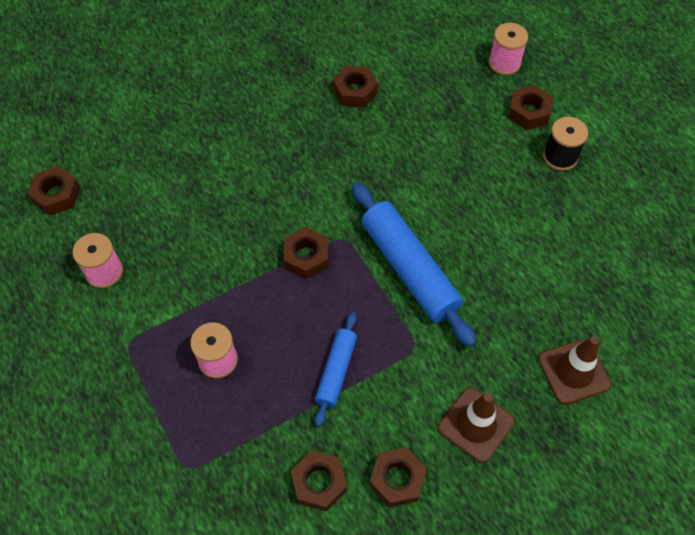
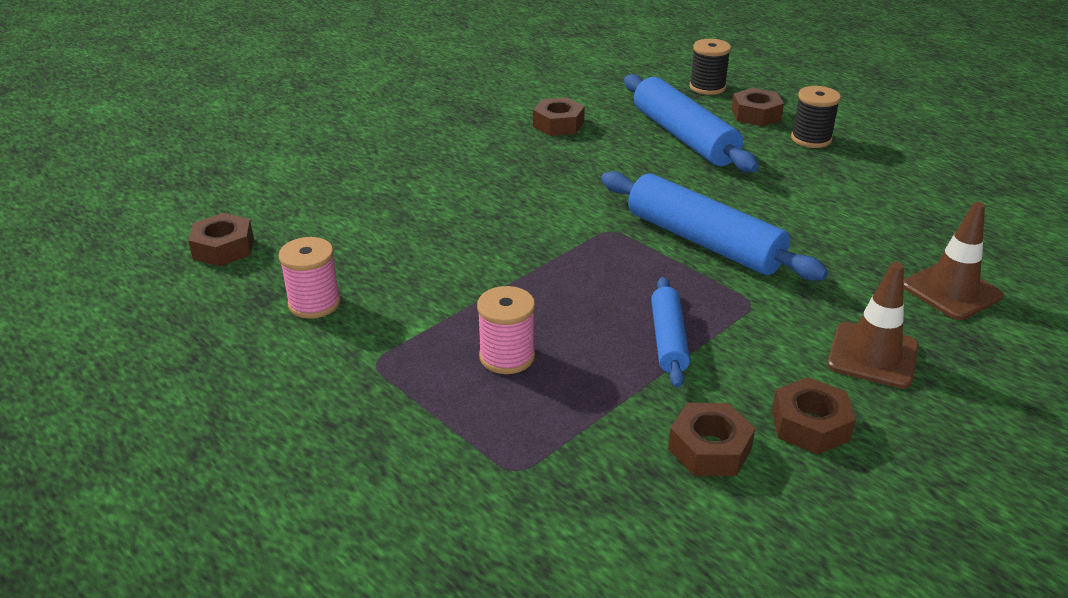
camera: 15 degrees left, 25 degrees down
(306, 257) = (573, 251): brown nut -> none
(453, 131) = (684, 137): none -> blue rolling pin
(504, 63) = (707, 87): pink spool -> black spool

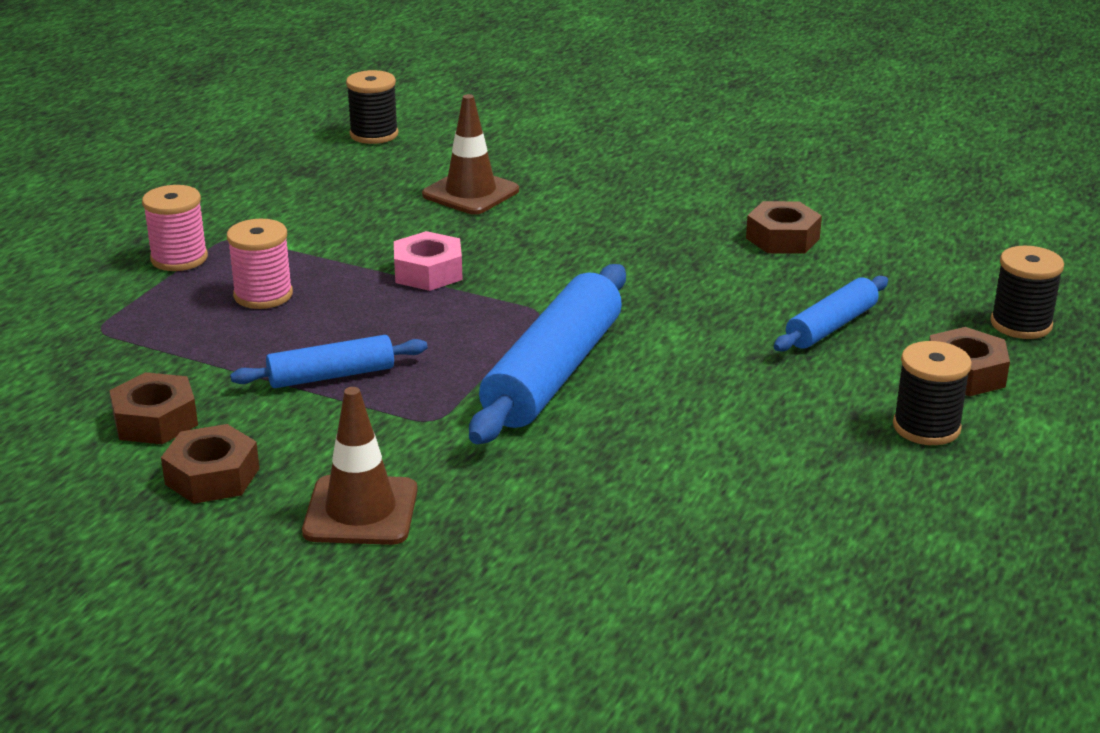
camera: 70 degrees right, 5 degrees down
(223, 248) = (374, 134): brown nut -> black spool
(314, 303) = (306, 192): pink spool -> pink spool (179, 258)
(518, 266) = (428, 272): none -> pink nut
(684, 137) = (831, 326): blue rolling pin -> blue rolling pin, size x0.56
(951, 291) = (547, 570): brown traffic cone -> brown traffic cone (470, 193)

